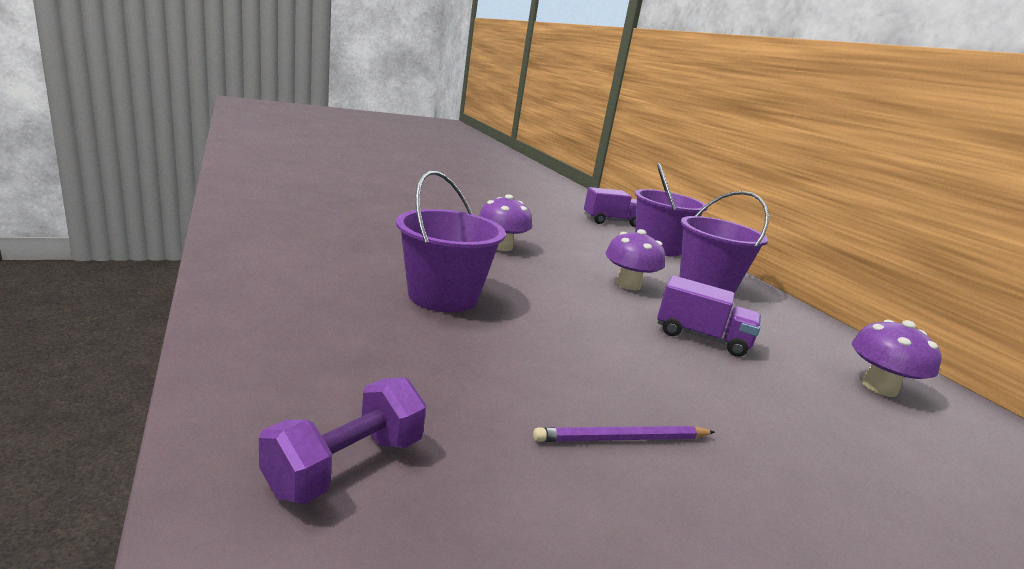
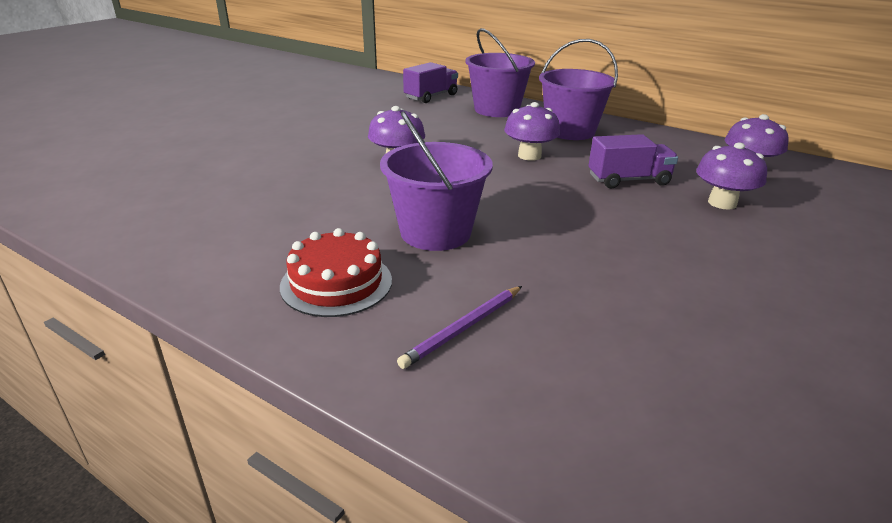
camera: 30 degrees left, 10 degrees up
(312, 291) = (336, 283): none -> red cake
(346, 465) = (604, 405): purple dumbbell -> none
(623, 439) = (698, 283): purple pencil -> purple pencil (463, 328)
(785, 397) = (722, 203): none -> purple mushroom

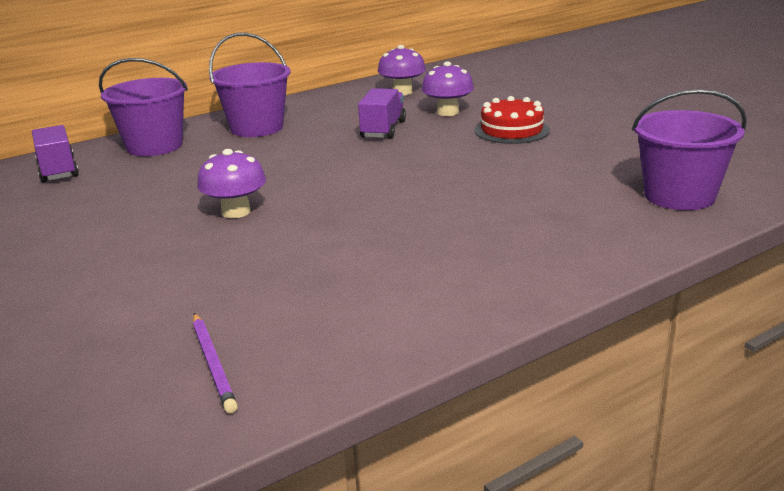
camera: 65 degrees left, 5 degrees down
(336, 283) = (473, 265): red cake -> red cake (512, 130)
(435, 232) = (414, 214): purple bucket -> purple bucket (679, 196)
(463, 328) = (566, 224): purple pencil -> purple pencil (213, 364)
(529, 156) = (294, 153): purple mushroom -> none

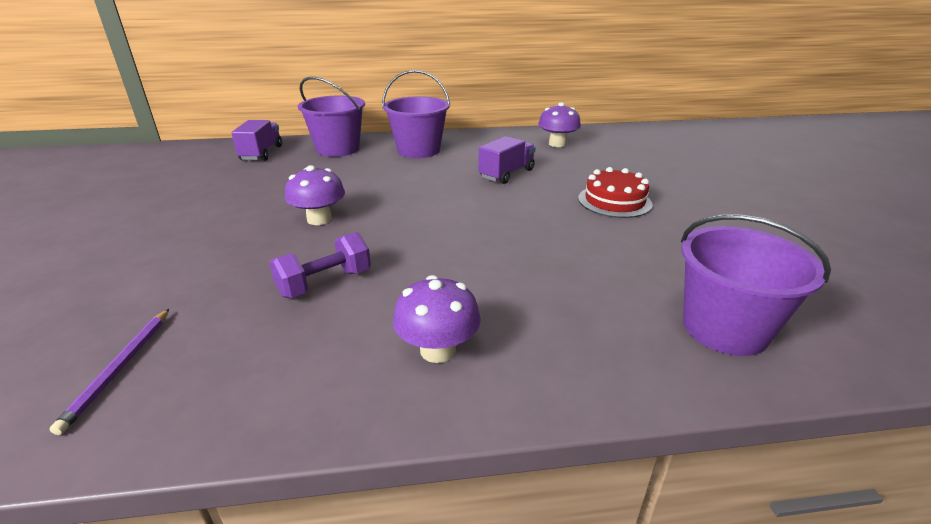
camera: 25 degrees right, 5 degrees up
(321, 256) = (325, 283): none -> purple dumbbell
(448, 112) = (575, 170): purple mushroom -> purple mushroom (438, 350)

